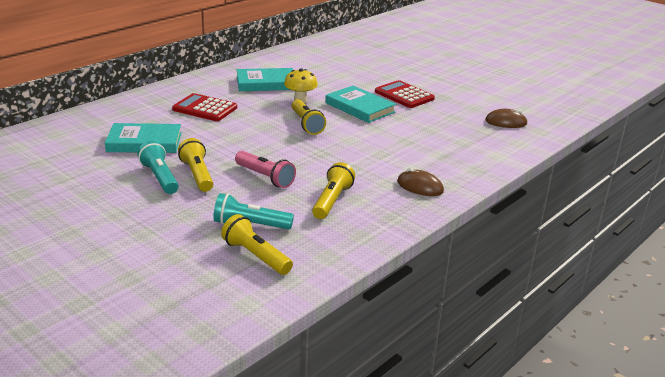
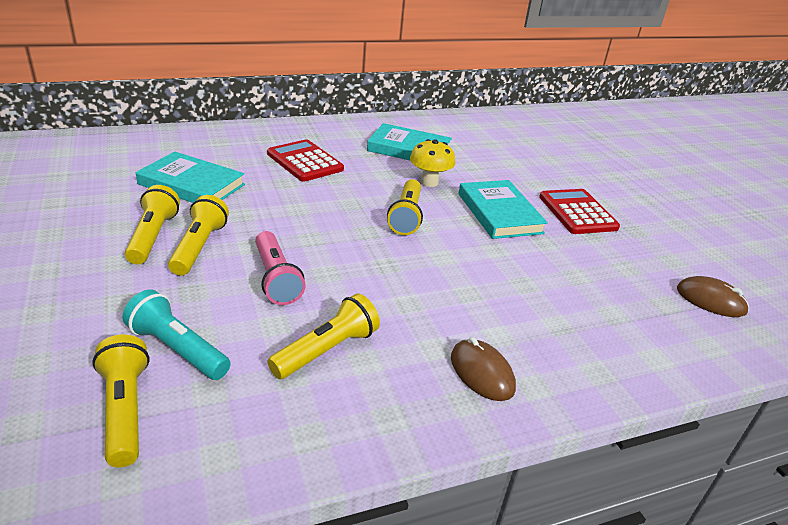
camera: 25 degrees right, 5 degrees up
(160, 177) = (153, 236): turquoise flashlight -> yellow flashlight

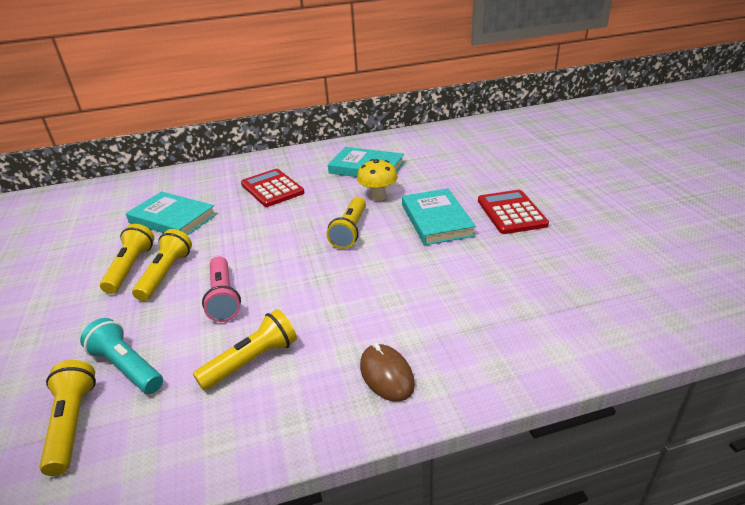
camera: 10 degrees right, 0 degrees up
(710, 300) = (627, 289): brown mouse -> none

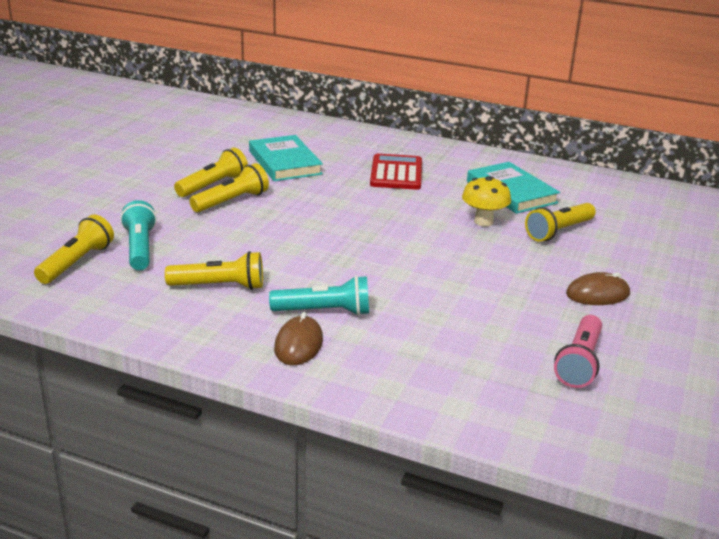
camera: 35 degrees right, 5 degrees down
(223, 298) = (251, 237): pink flashlight -> pink flashlight (579, 363)
(350, 231) = (415, 237): yellow flashlight -> yellow flashlight (558, 231)
(367, 331) = (324, 311): none -> turquoise flashlight
(436, 220) = (509, 265): turquoise book -> none
(511, 213) = (597, 294): red calculator -> brown mouse

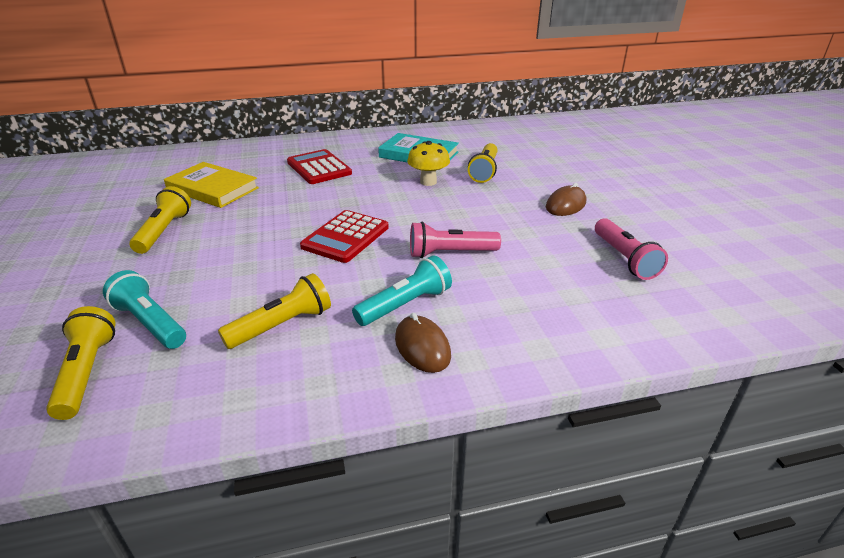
camera: 35 degrees left, 5 degrees up
(232, 201) = (200, 239): yellow flashlight -> none
(284, 162) = (212, 189): turquoise book -> yellow book
(343, 242) = (345, 237): none -> red calculator
(415, 290) = (450, 253): none -> pink flashlight

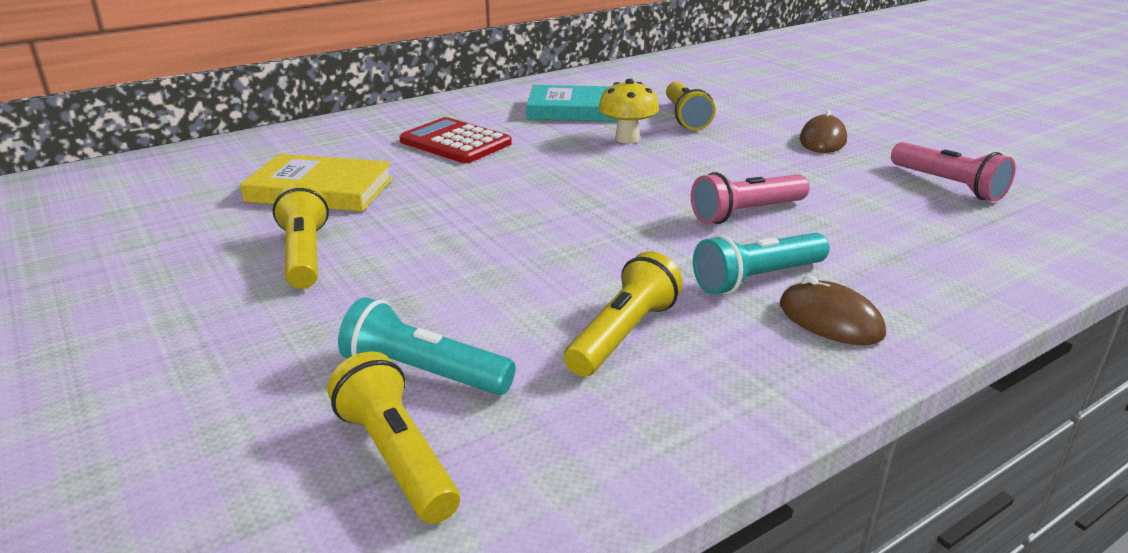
camera: 20 degrees left, 5 degrees down
(345, 237) = (590, 217): red calculator -> none
(405, 305) = (757, 279): turquoise flashlight -> turquoise flashlight turned 150 degrees counterclockwise

